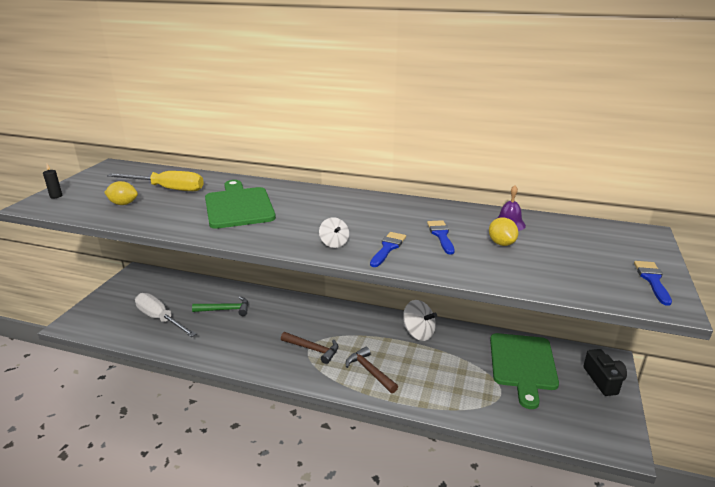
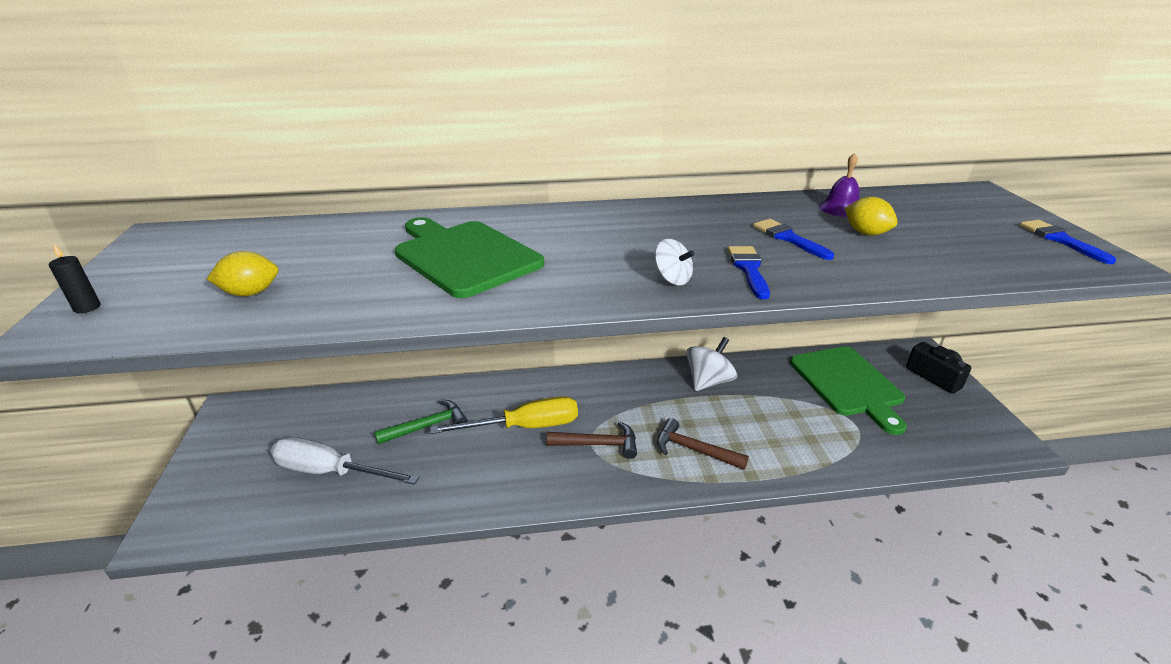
camera: 25 degrees left, 5 degrees up
(168, 189) = (309, 253): yellow screwdriver -> yellow screwdriver (525, 427)
(418, 333) = (708, 381): white spinning top -> white spinning top turned 60 degrees counterclockwise

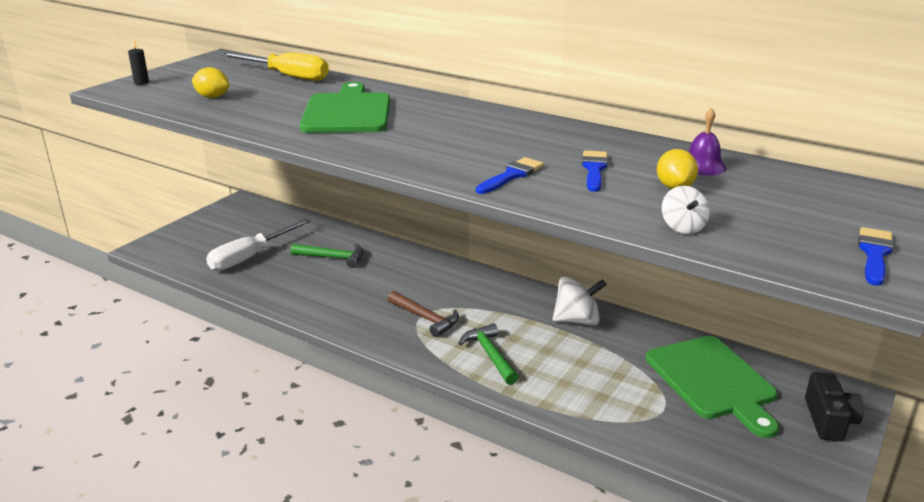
camera: 40 degrees right, 5 degrees down
(330, 471) = (250, 257): white screwdriver -> white screwdriver turned 105 degrees counterclockwise
(525, 427) = (391, 286): yellow screwdriver -> yellow screwdriver (287, 76)
(672, 279) = (444, 163): white spinning top -> white spinning top (682, 227)
(694, 450) = (490, 355): brown hammer -> green hammer
(848, 384) = (712, 381): green cutting board -> green cutting board turned 45 degrees counterclockwise

